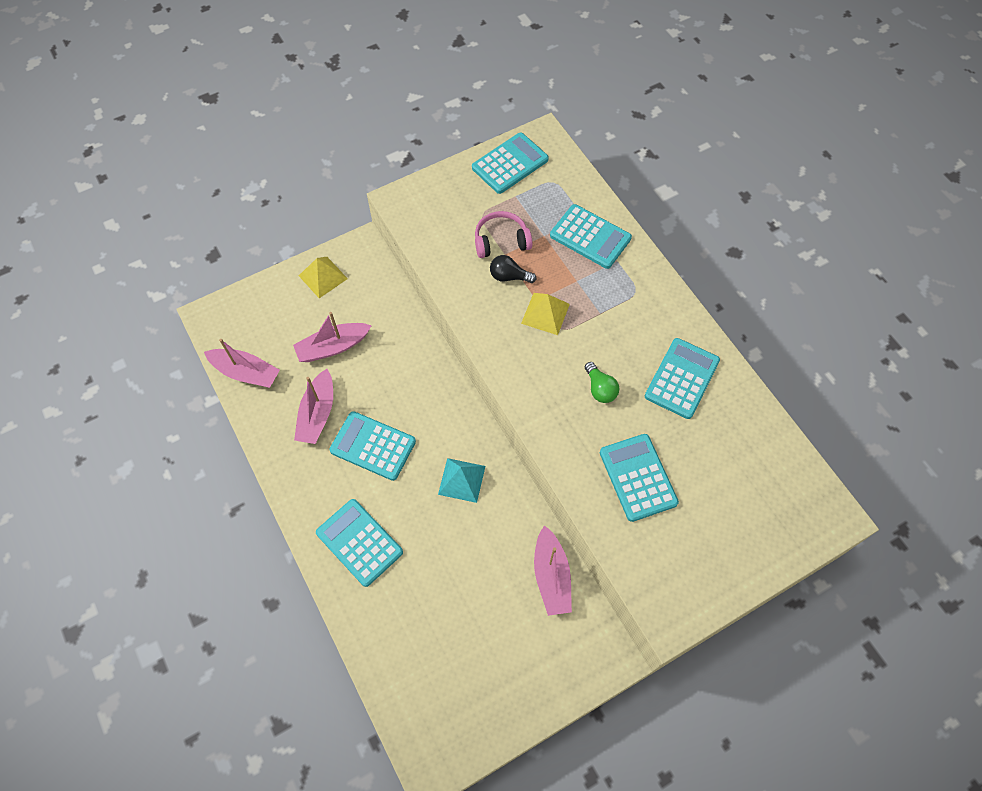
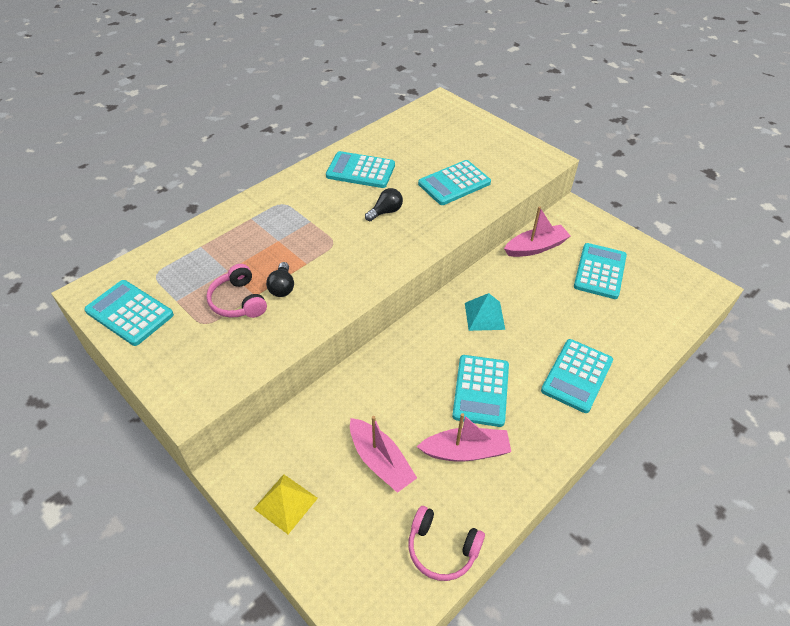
camera: 105 degrees left, 15 degrees down
(246, 373) = (442, 548): pink boat -> pink headphones
(545, 313) = (319, 255): yellow pyramid -> none
(590, 237) = (225, 238): turquoise calculator -> turquoise calculator (600, 271)
(600, 389) = (386, 212): green light bulb -> black light bulb

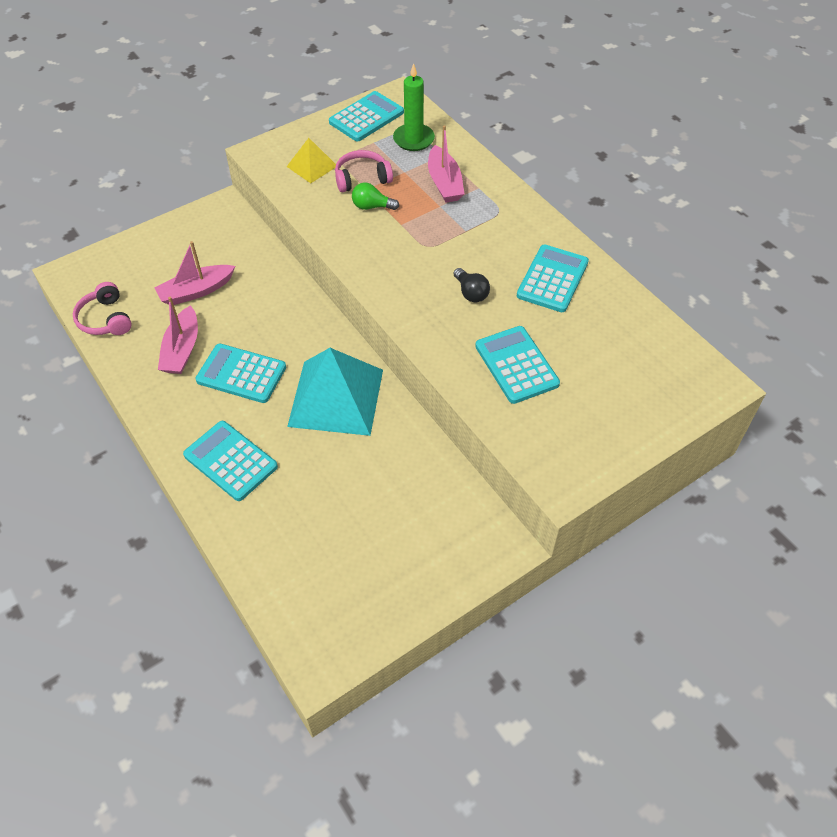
camera: 100 degrees right, 5 degrees up
(174, 269) = (413, 139): none -> green candle
(282, 287) = (372, 206): black light bulb -> green light bulb
(286, 503) = (184, 233): yellow pyramid -> yellow pyramid (312, 166)
(442, 548) = (106, 319): pink headphones -> pink headphones turned 60 degrees counterclockwise
(484, 316) = (336, 397): turquoise pyramid -> turquoise pyramid, size x1.98
(536, 247) = (436, 476): pink boat -> pink boat (444, 183)
(600, 271) = (378, 538): turquoise calculator -> none

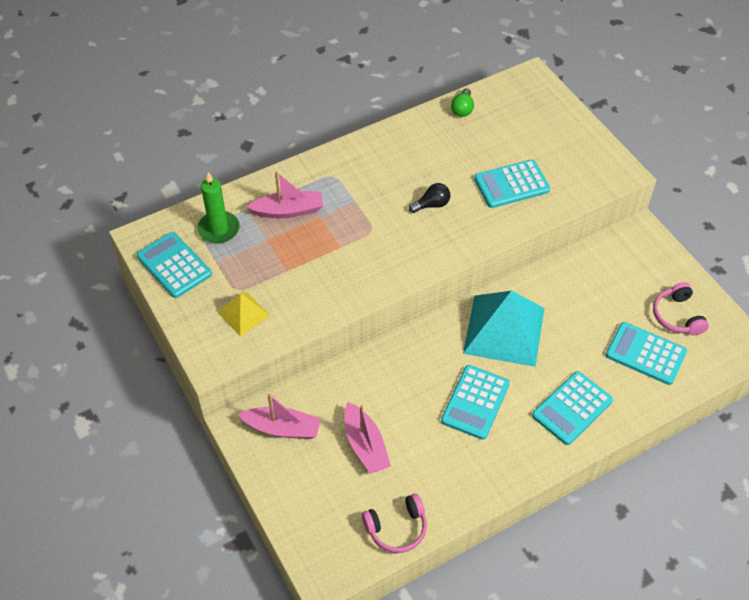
camera: 85 degrees left, 0 degrees up
(182, 349) = (443, 453): pink boat -> pink boat (282, 428)
(362, 179) = (271, 273): pink headphones -> pink headphones (677, 316)
(372, 206) = (313, 267): green light bulb -> green light bulb (462, 109)
(552, 279) = (420, 151): turquoise calculator -> turquoise calculator (645, 354)

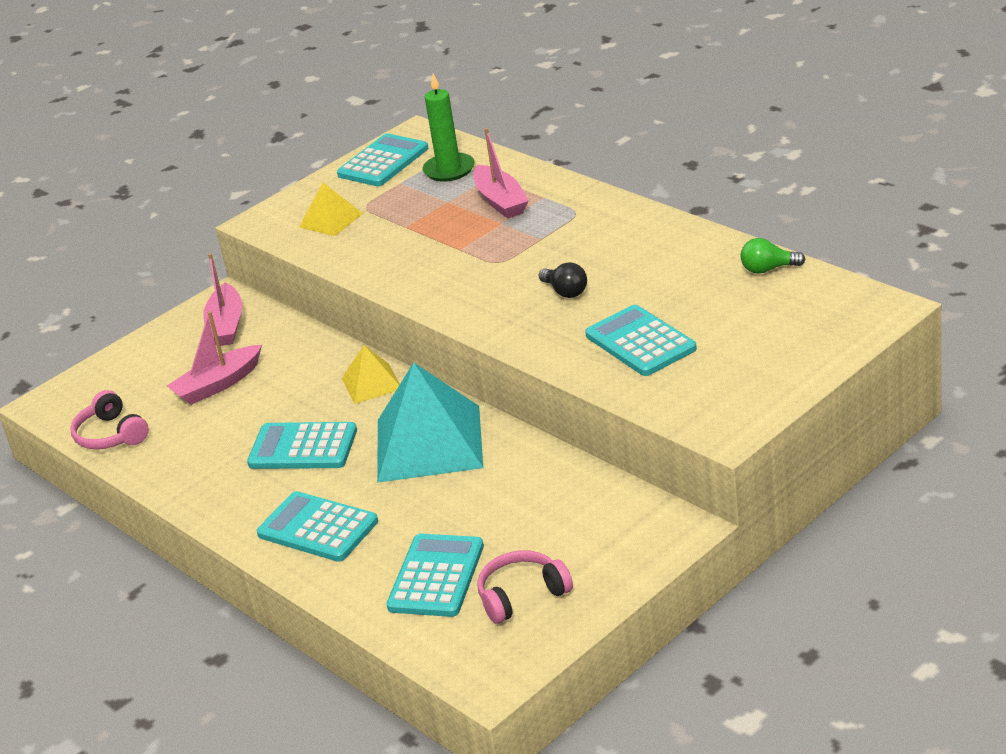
camera: 80 degrees right, 20 degrees down
(416, 348) = (372, 383): none -> yellow pyramid

